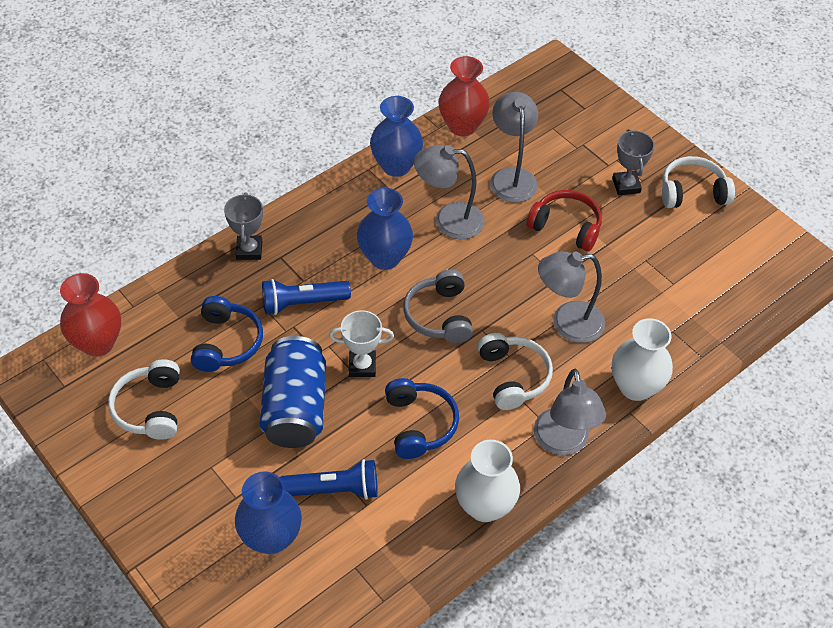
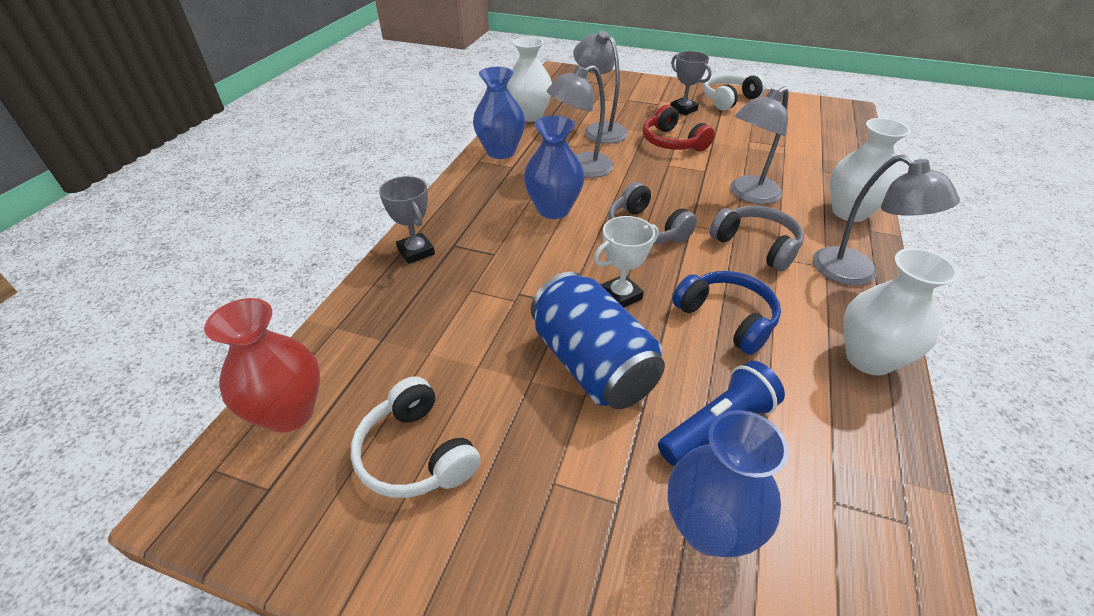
camera: 30 degrees left, 10 degrees down
(226, 342) = (459, 338): blue headphones -> none
(303, 303) = (510, 271): blue flashlight -> none
(462, 126) = (529, 116): red vase -> white vase
(513, 377) = (756, 245): white headphones -> grey headphones
(566, 227) = (672, 142): red headphones -> red headphones turned 120 degrees counterclockwise

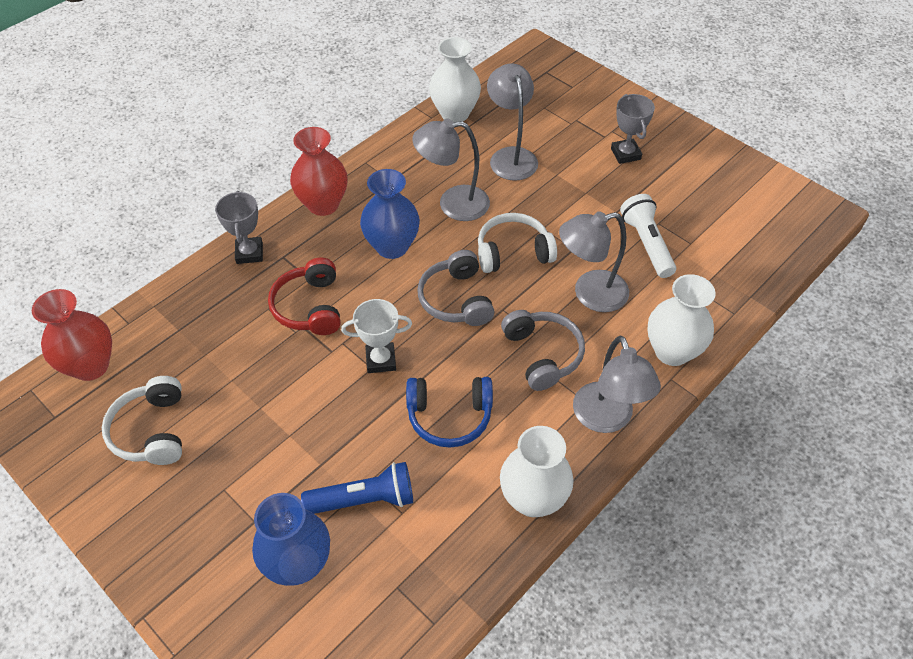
camera: 25 degrees right, 10 degrees up
(463, 197) = (323, 204): none -> red vase
(501, 152) = (393, 156): blue vase -> none
(592, 364) = (313, 413): blue can -> none
(672, 142) = (572, 198): red headphones -> red headphones (310, 307)
(727, 318) = (449, 416): blue headphones -> blue headphones turned 105 degrees clockwise
(729, 99) = (692, 154): white headphones -> white headphones (513, 252)
(755, 154) = (646, 244): none -> white flashlight

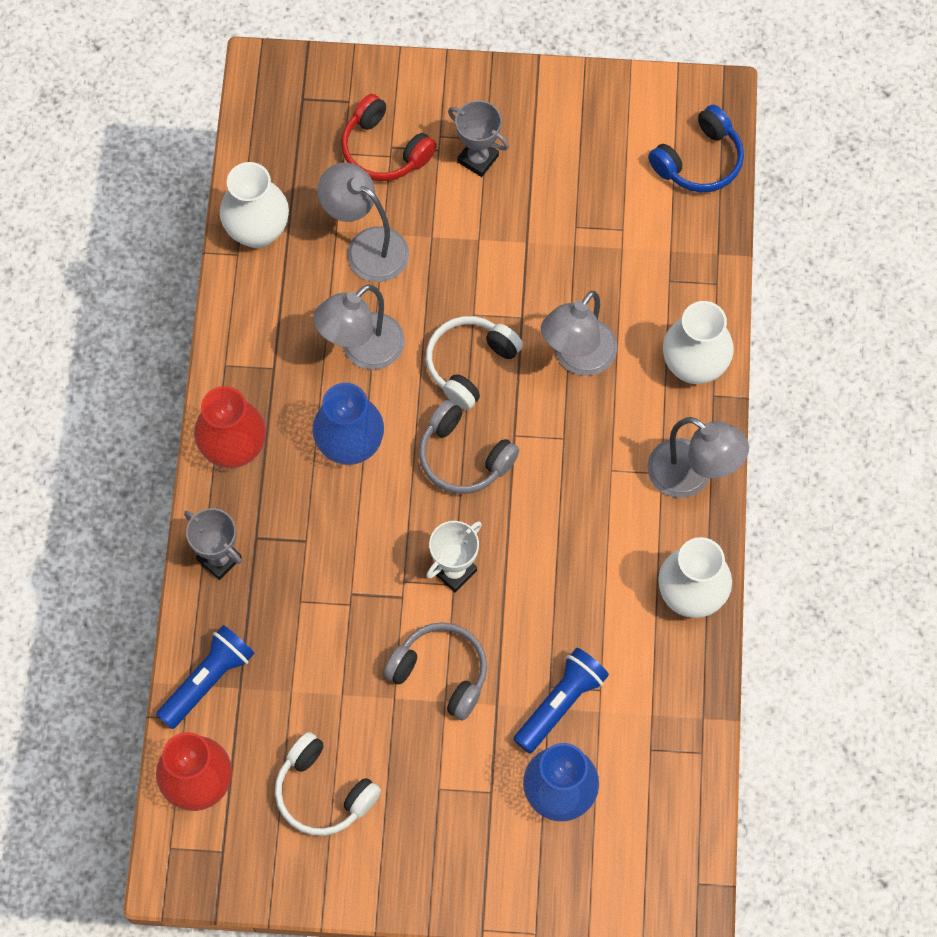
camera: 40 degrees left, 15 degrees up
(165, 312) = (207, 681): none -> blue flashlight
(310, 307) = (337, 569): red headphones -> red headphones (384, 150)
(449, 416) = (562, 577): blue headphones -> blue headphones (699, 161)
(542, 354) = (588, 455): grey headphones -> grey headphones (441, 673)
(646, 244) = (584, 261): white flashlight -> none

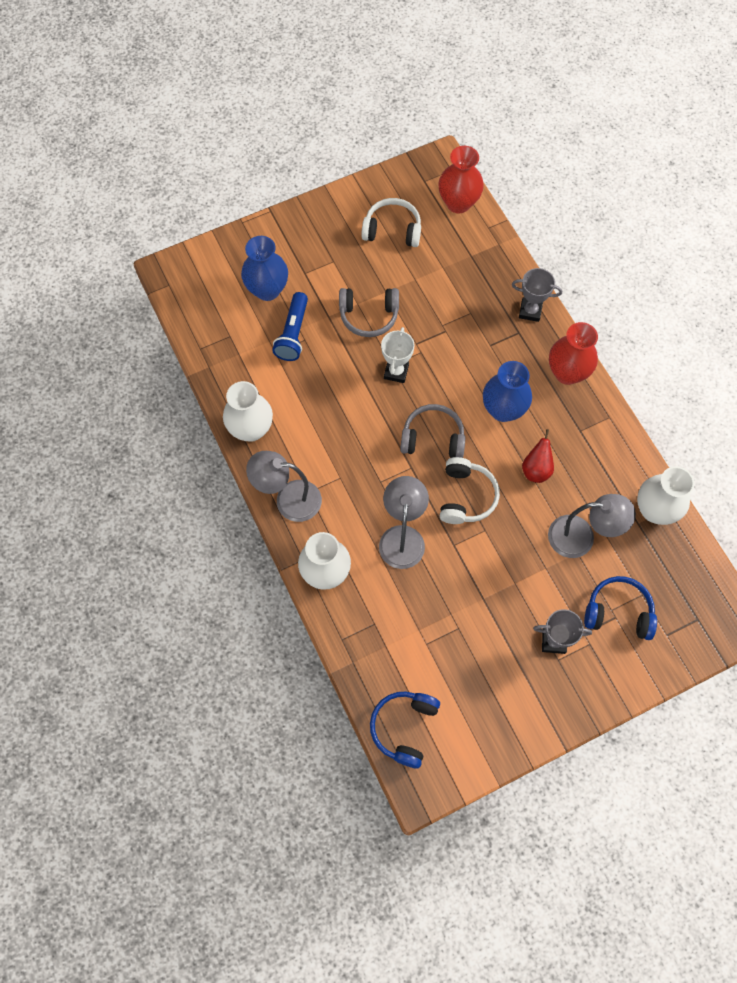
camera: 150 degrees right, 0 degrees up
(207, 681) = (490, 250): blue flashlight -> none
(362, 350) = (536, 469): grey lamp -> red pear
(384, 150) = (618, 612): red headphones -> blue headphones

